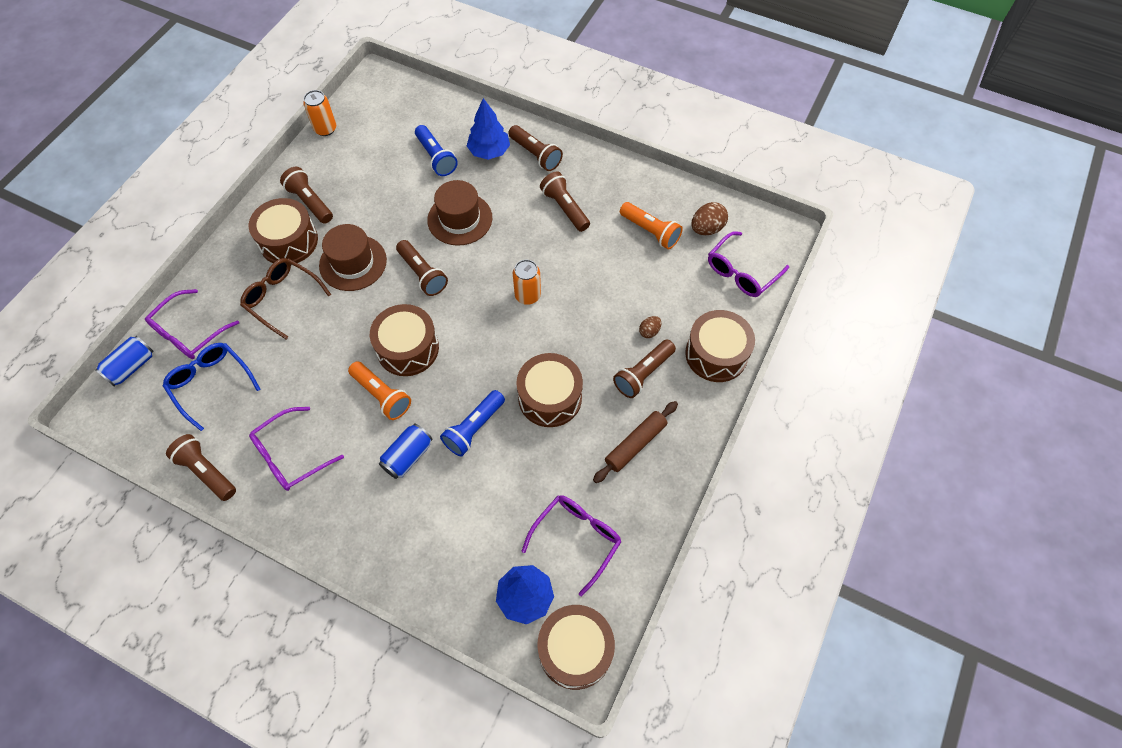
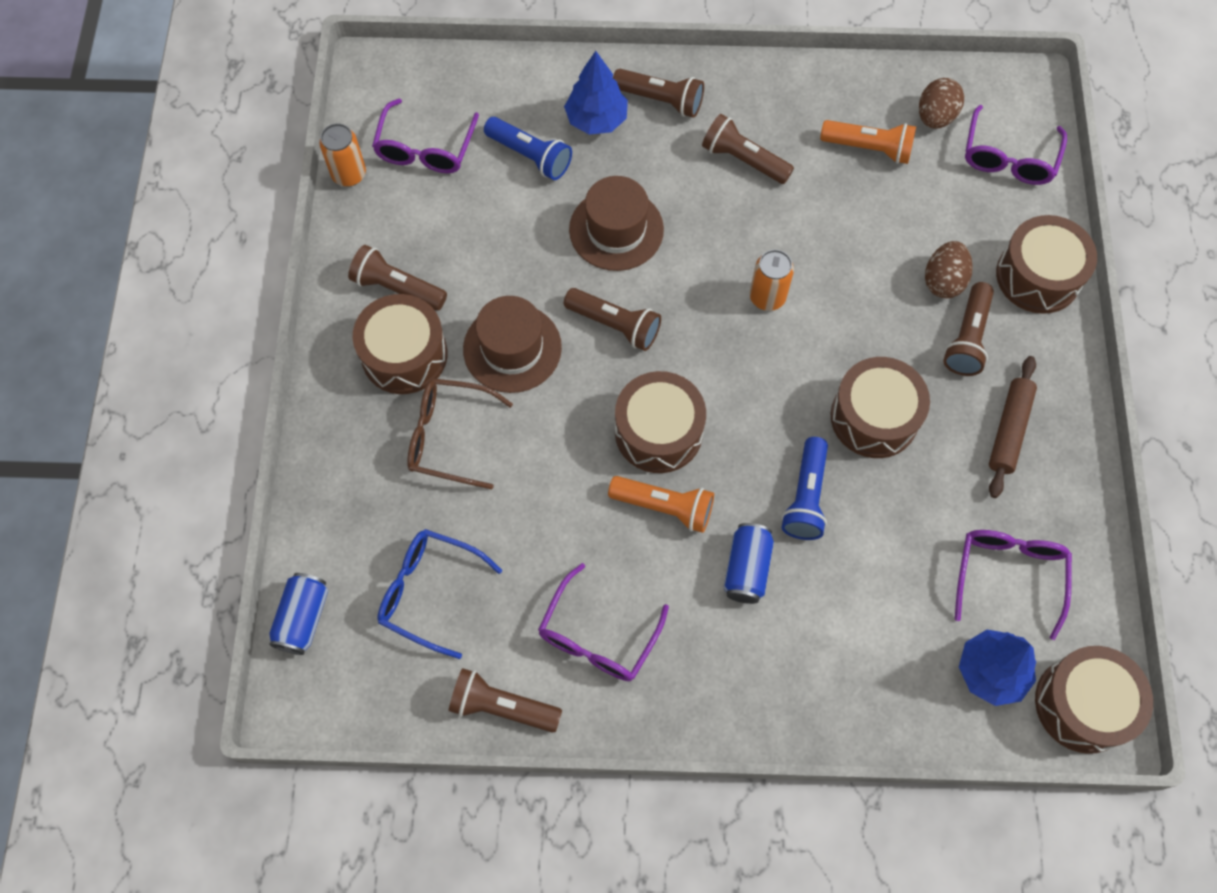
camera: 25 degrees left, 5 degrees up
(189, 332) = (351, 536): purple glasses -> purple glasses (425, 148)
(649, 331) = (943, 281): brown egg -> brown egg, size x1.71

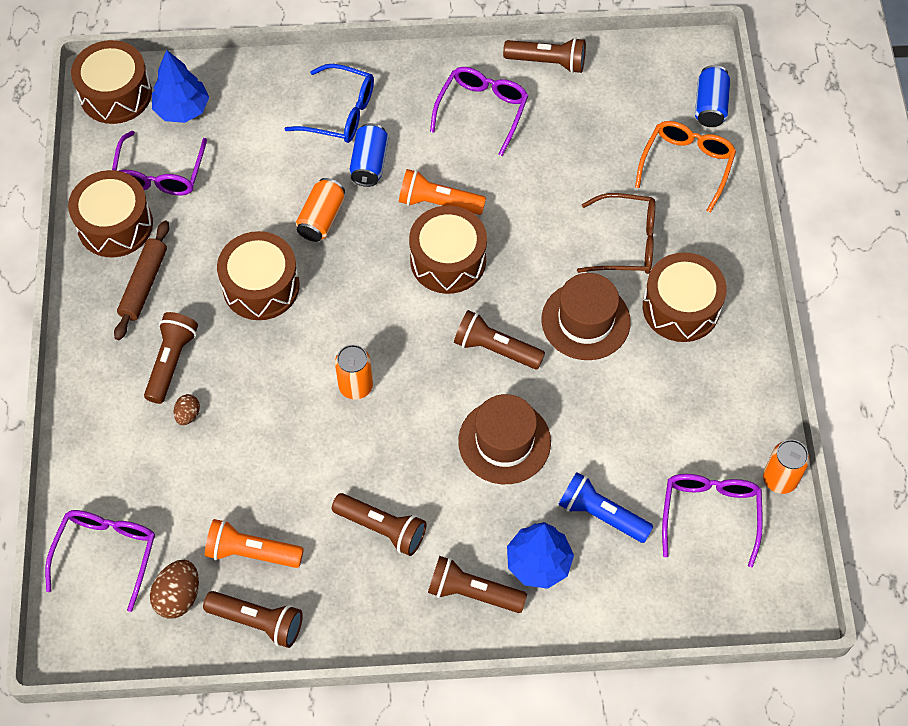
camera: 175 degrees right, 5 degrees down
(355, 532) = (686, 166): none -> orange glasses
(397, 288) = (702, 367): brown flashlight -> brown flashlight (258, 622)
(430, 592) = (616, 129): blue glasses -> blue glasses (340, 113)
(805, 497) = (321, 218): blue flashlight -> orange can
(943, 281) = (188, 415): brown egg -> brown egg, size x0.59
(1038, 276) = (96, 427): brown drum -> brown drum (115, 225)

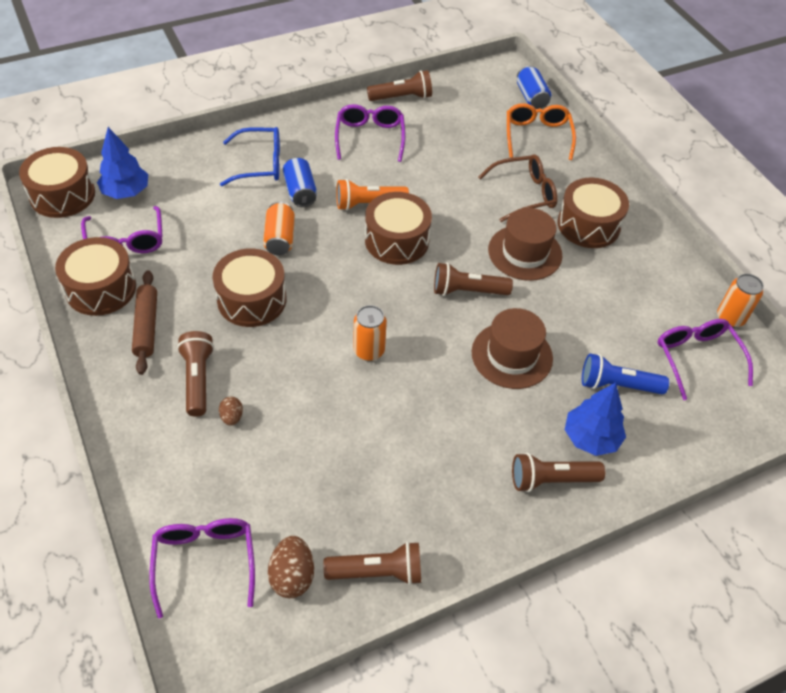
camera: 25 degrees left, 10 degrees down
(251, 552) = (342, 513): orange flashlight -> none
(382, 528) = (448, 454): brown flashlight -> none

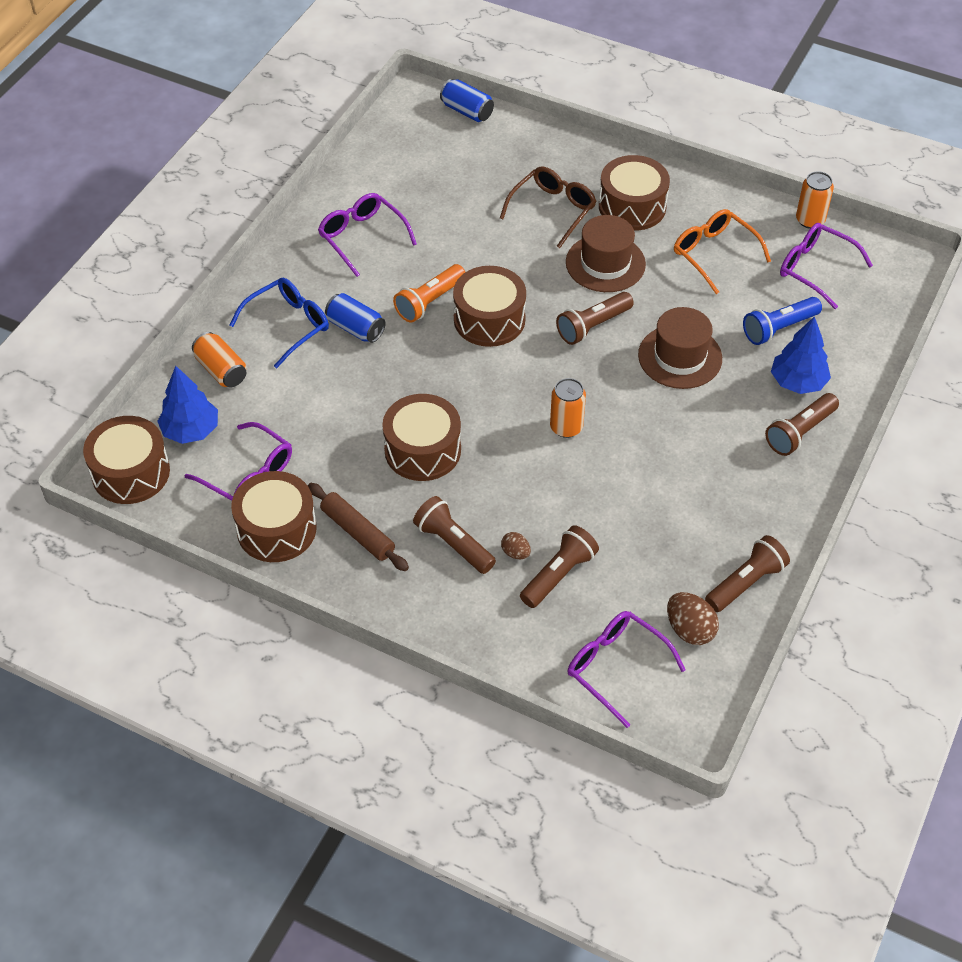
camera: 35 degrees left, 0 degrees up
(280, 238) = (386, 382): orange can -> orange can (221, 370)
(402, 97) = (349, 180): brown flashlight -> brown flashlight (559, 575)
(537, 136) = (510, 147): orange glasses -> orange glasses (714, 254)

